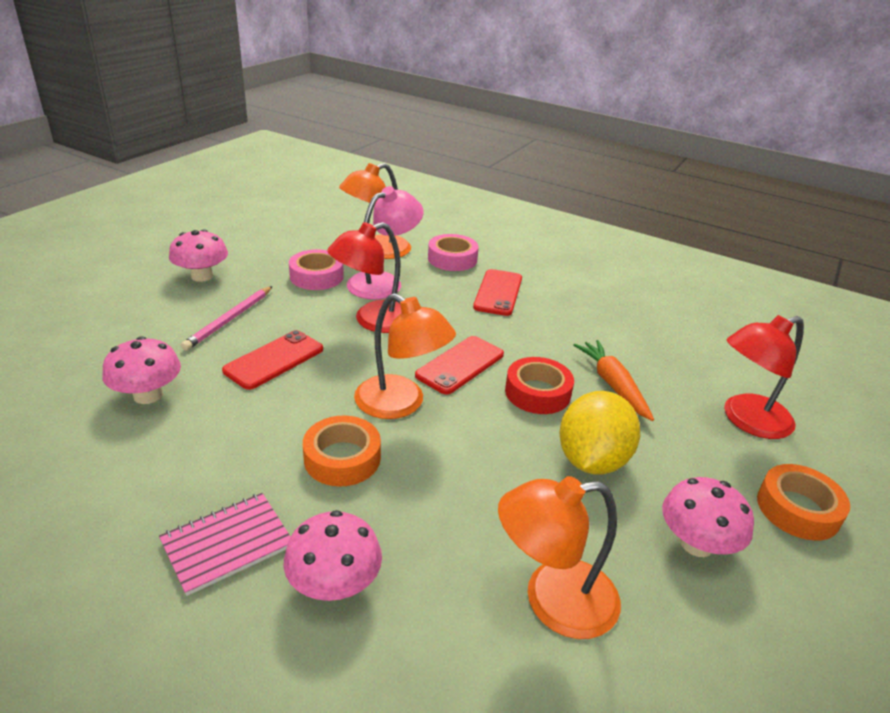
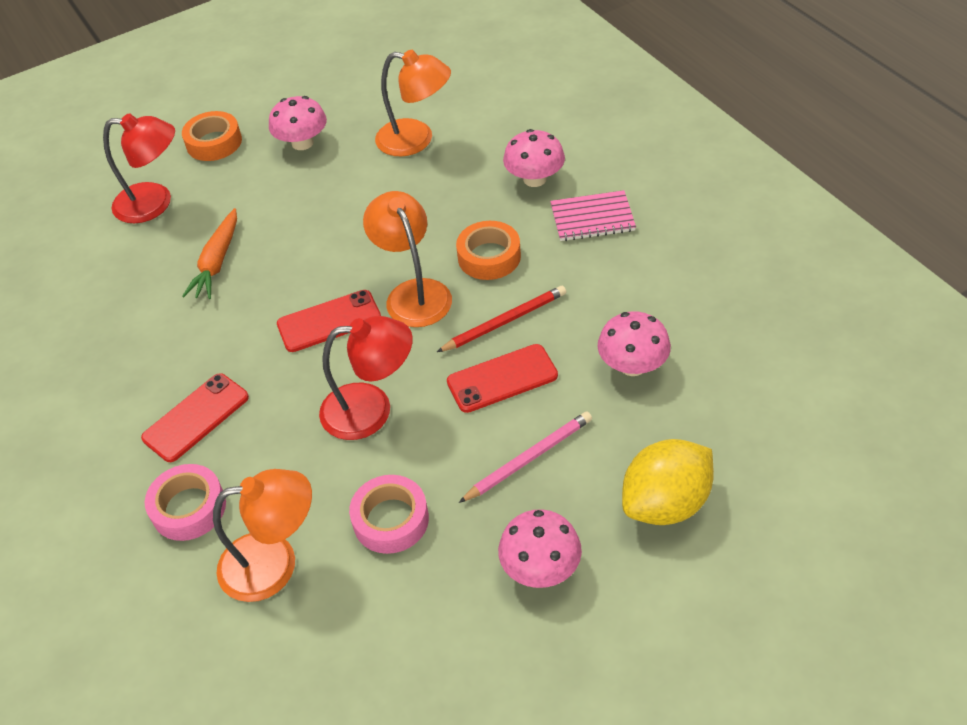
camera: 145 degrees left, 15 degrees up
(292, 402) = (505, 321): none -> red pencil
(383, 282) = (314, 480): pink lamp -> none
(537, 392) = (289, 272): red tape -> none
(592, 460) = (308, 206): yellow lemon -> yellow lemon (666, 503)

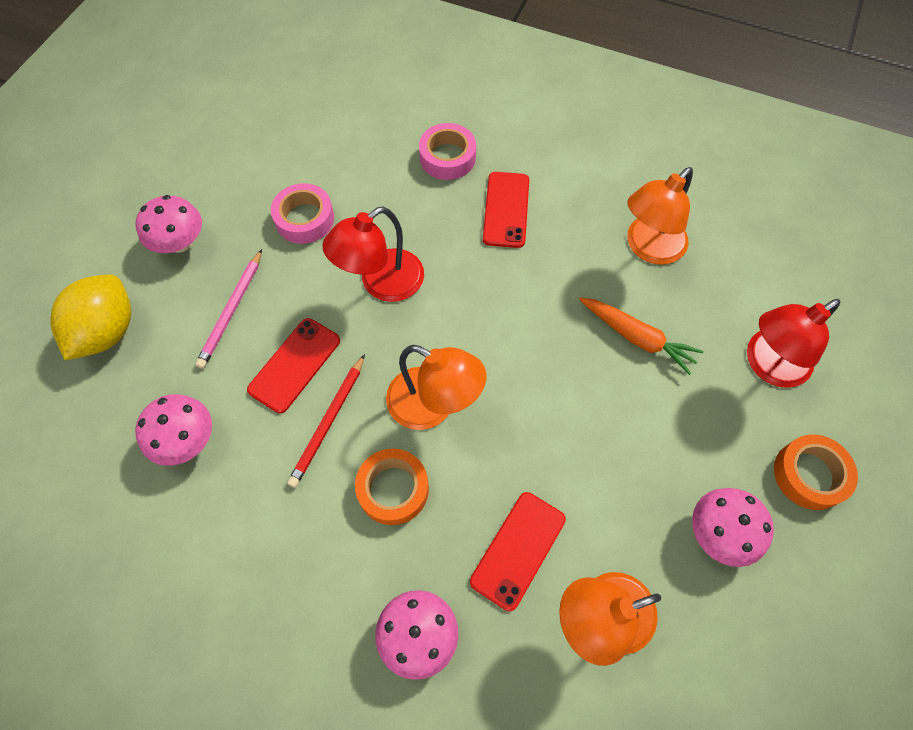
camera: 140 degrees right, 15 degrees up
(217, 262) = (637, 338): orange carrot -> orange carrot turned 150 degrees clockwise
(274, 563) = (360, 158): orange lamp -> orange lamp (648, 248)
(329, 321) = (482, 336): red phone -> red phone (518, 550)
(592, 218) = (317, 609): pink notebook -> none

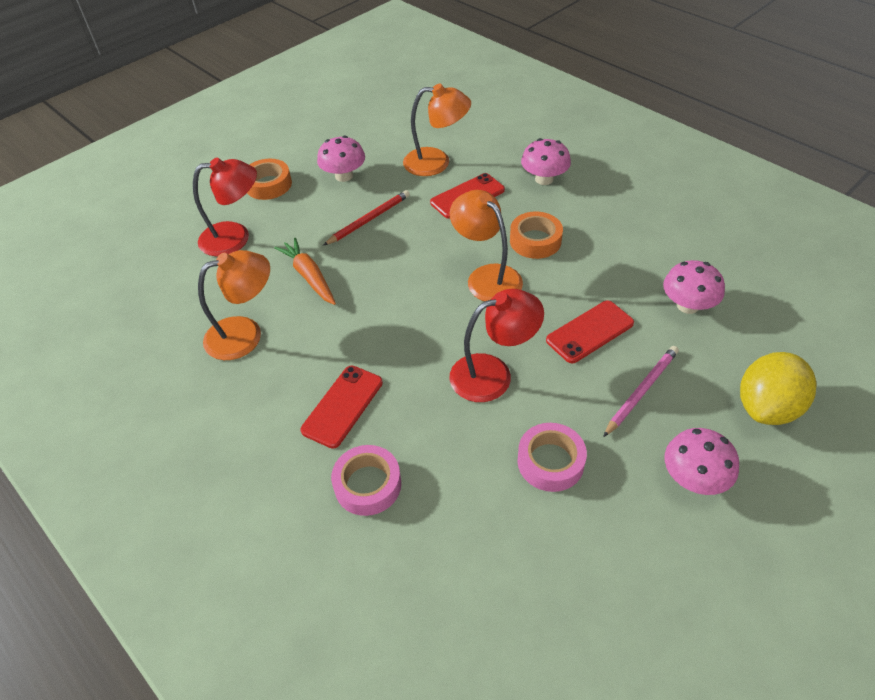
camera: 155 degrees left, 15 degrees down
(328, 422) = (571, 287): red pencil -> red pencil (369, 219)

